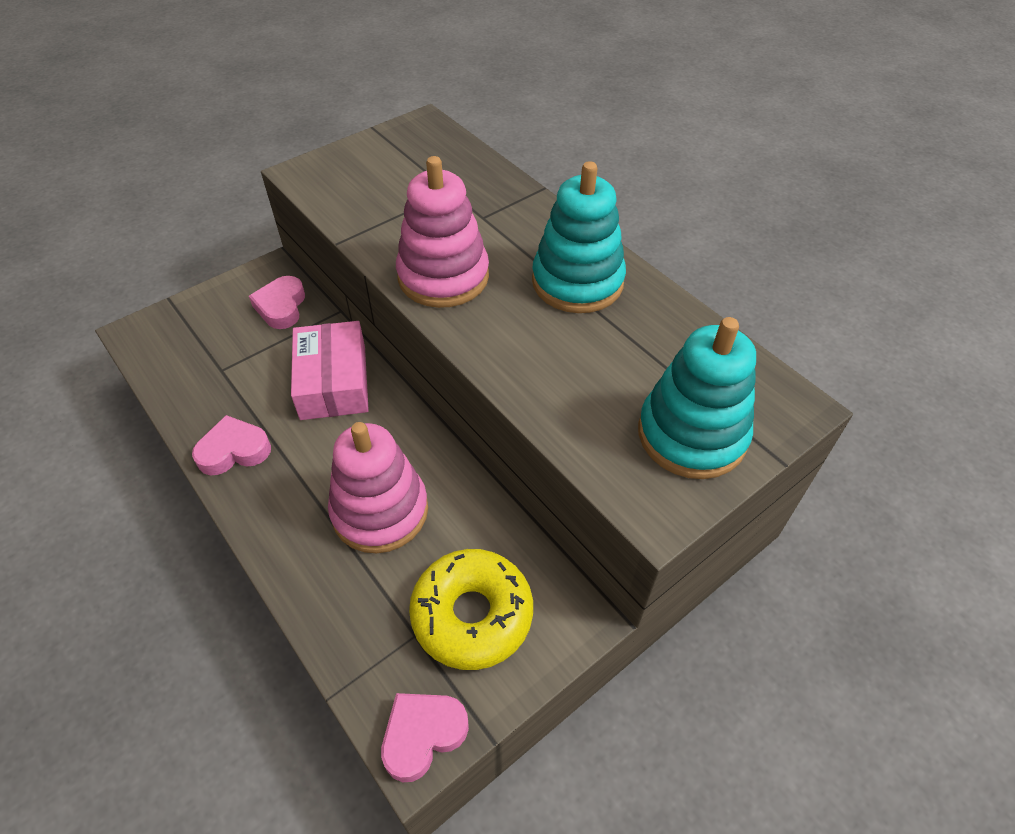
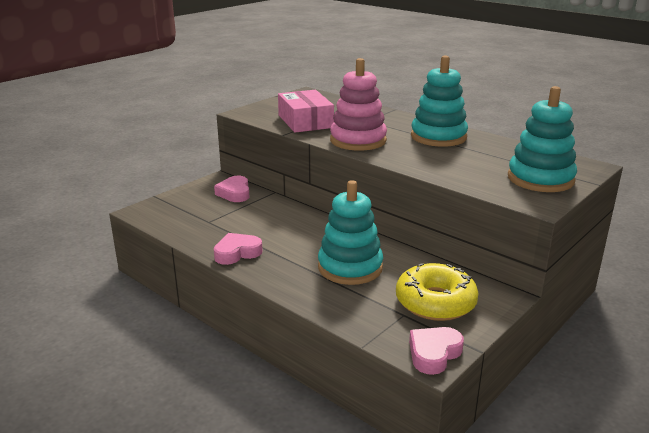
camera: 10 degrees left, 25 degrees down
(333, 382) = (287, 219): pink box -> pink box (305, 121)
(380, 511) = (350, 267): pink stacking toy -> turquoise stacking toy

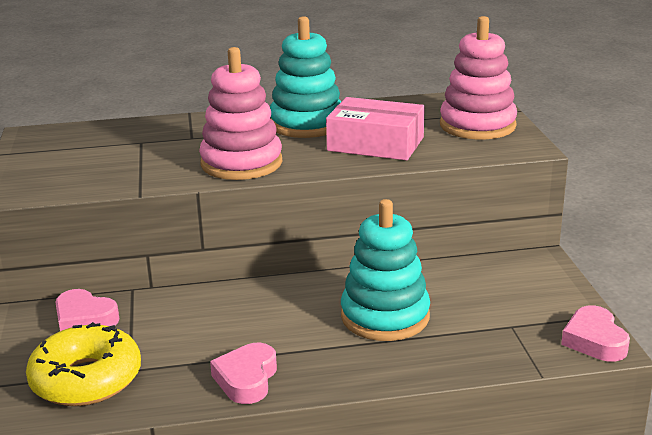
camera: 50 degrees left, 0 degrees up
(305, 121) = (125, 169): pink box -> pink box (375, 144)
(435, 302) = (510, 299): yellow donut -> yellow donut (86, 379)
(540, 179) = (477, 125): turquoise stacking toy -> pink stacking toy

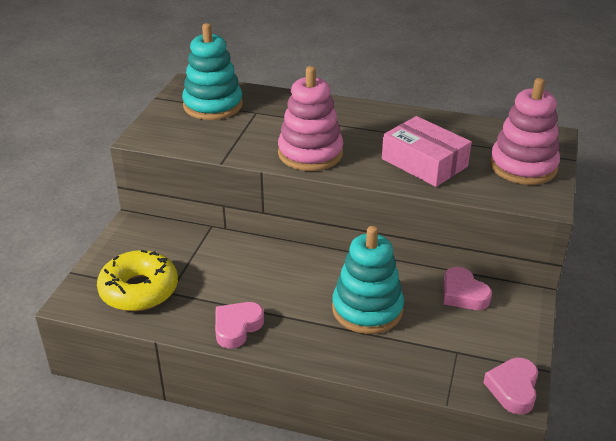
camera: 25 degrees right, 10 degrees up
(84, 319) = (167, 241): pink heart -> pink heart (463, 294)
(307, 124) = (387, 127): turquoise stacking toy -> turquoise stacking toy (213, 105)

